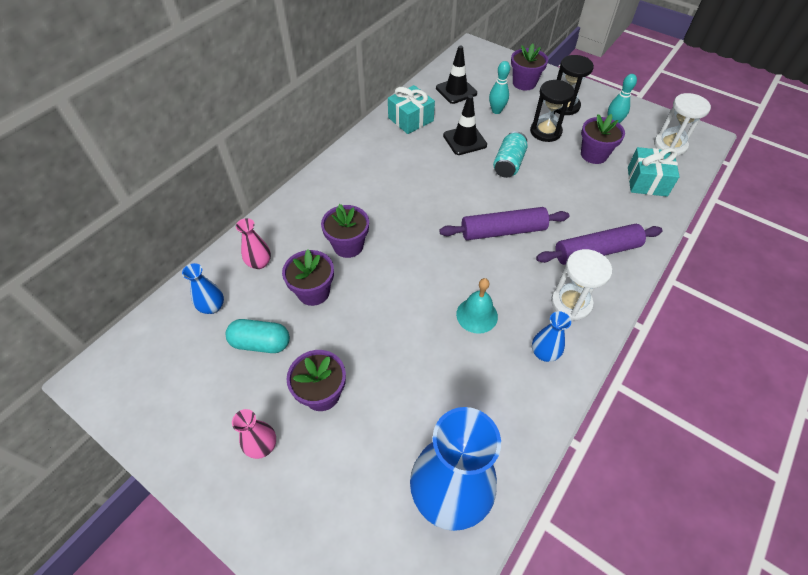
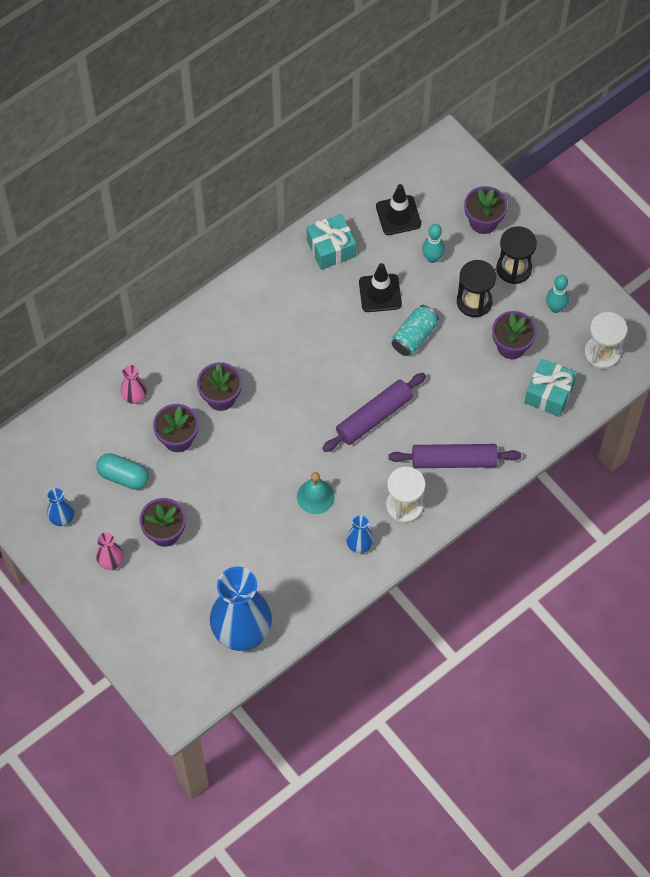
camera: 15 degrees right, 10 degrees up
(212, 307) = (87, 431): blue vase -> blue vase (62, 517)
(503, 231) = (374, 417): purple rolling pin -> purple rolling pin turned 45 degrees counterclockwise

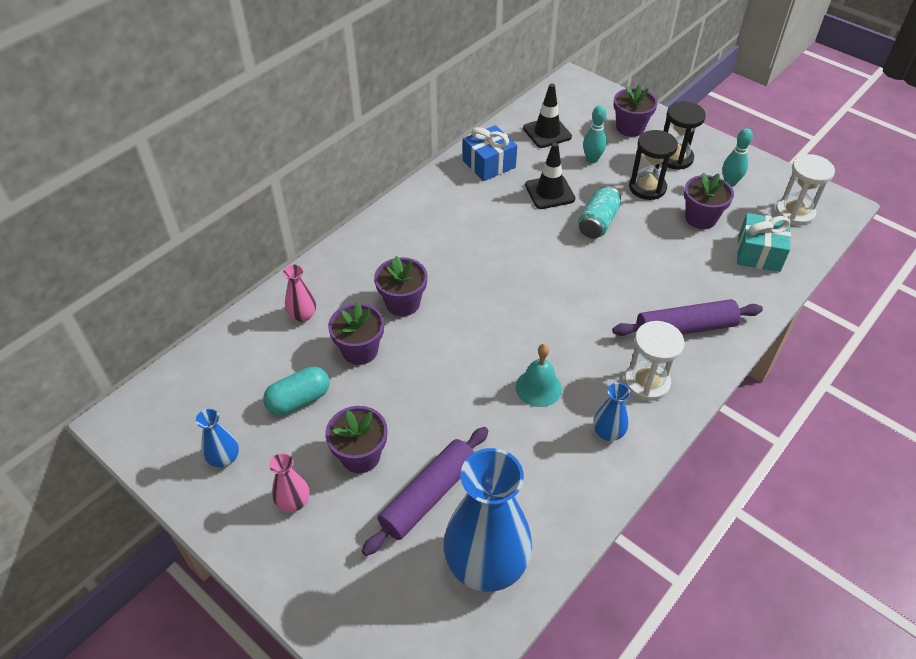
camera: 10 degrees left, 15 degrees down
(123, 476) = (299, 400): turquoise capsule -> turquoise capsule turned 45 degrees counterclockwise
(331, 248) = (489, 164): turquoise gift -> blue gift
(374, 417) = (580, 298): purple rolling pin -> purple rolling pin (428, 495)

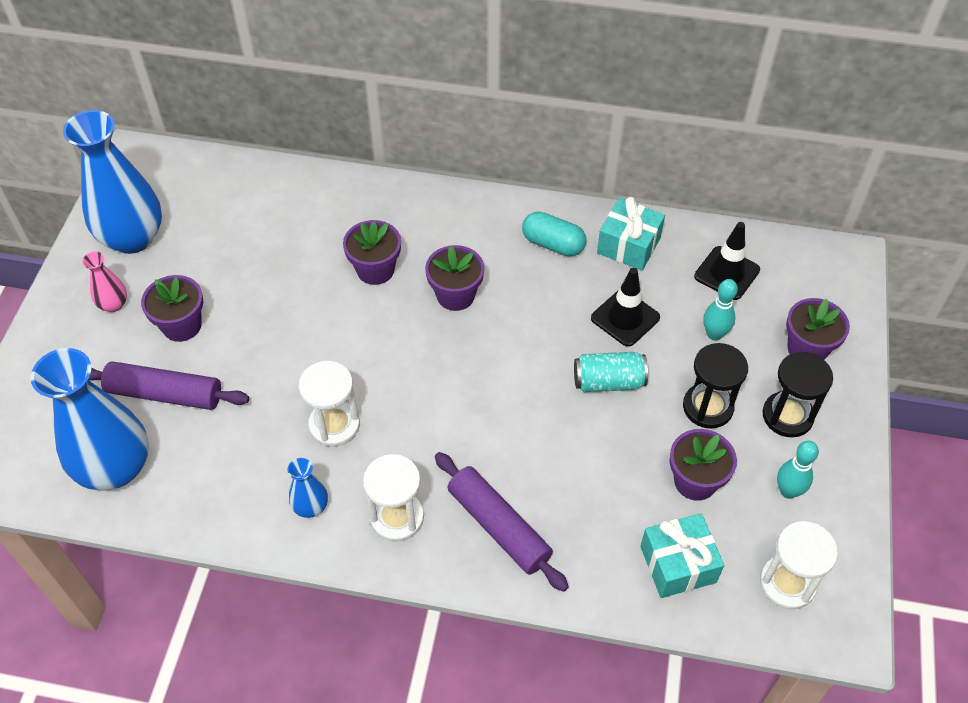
camera: 60 degrees right, 5 degrees up
(224, 458) = (133, 238): blue vase -> blue vase, size x2.23
(299, 400) = (218, 253): turquoise capsule -> turquoise capsule (553, 244)
(302, 315) = (313, 206): pink vase -> none
(360, 350) = (298, 267): purple flower pot -> purple flower pot (455, 295)
(489, 164) = (628, 245): blue gift -> turquoise gift
(538, 387) = (334, 425): turquoise bell -> white hourglass

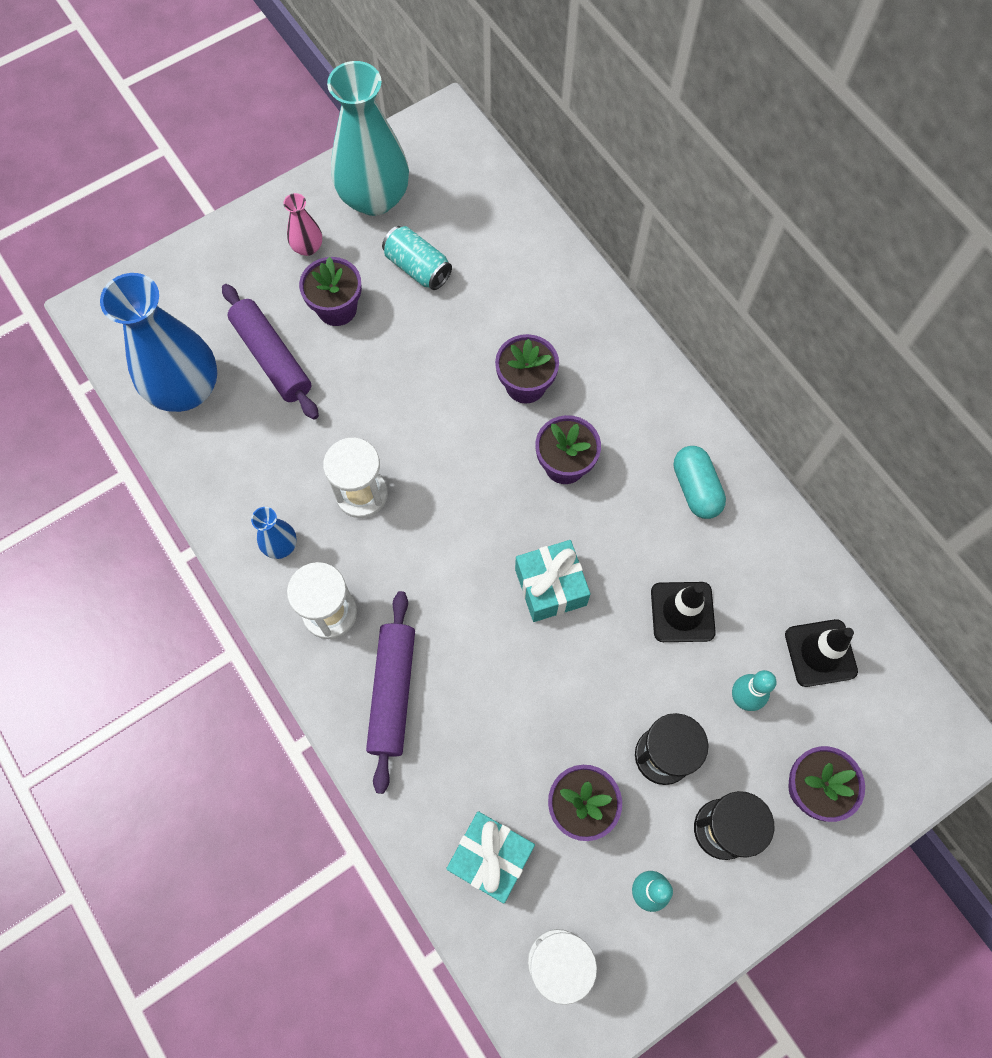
camera: 45 degrees right, 15 degrees up
(133, 238) = (374, 198): blue vase -> turquoise vase
(608, 382) = (605, 655): turquoise can -> turquoise can (418, 268)
(628, 245) = (761, 548): turquoise gift -> turquoise gift (550, 587)

